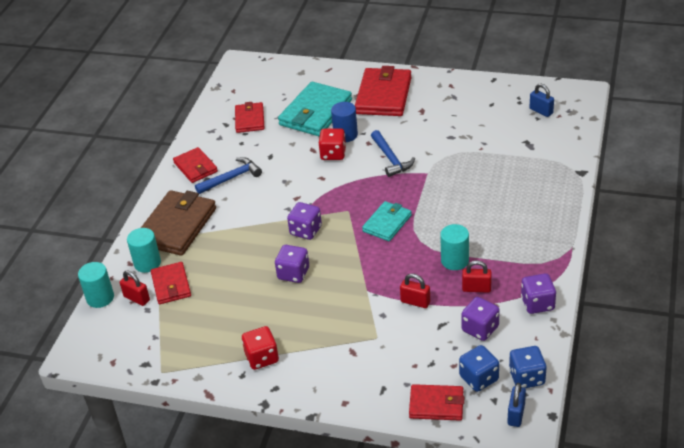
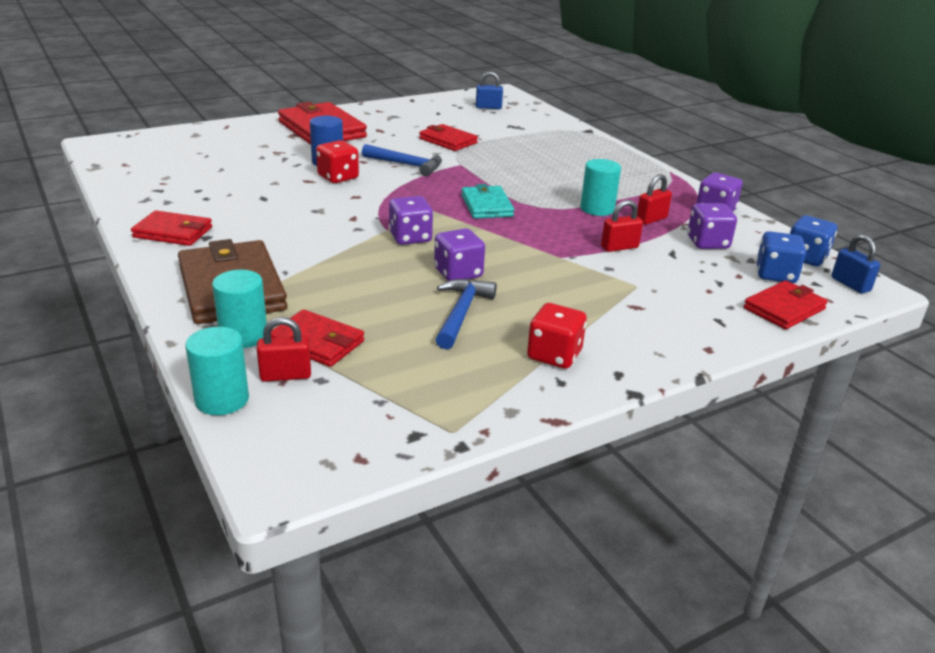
camera: 50 degrees left, 10 degrees down
(231, 178) = (241, 227): blue hammer -> blue hammer (461, 313)
(249, 119) = (186, 179): red wallet -> red wallet (448, 141)
(315, 113) = (264, 156): turquoise wallet -> none

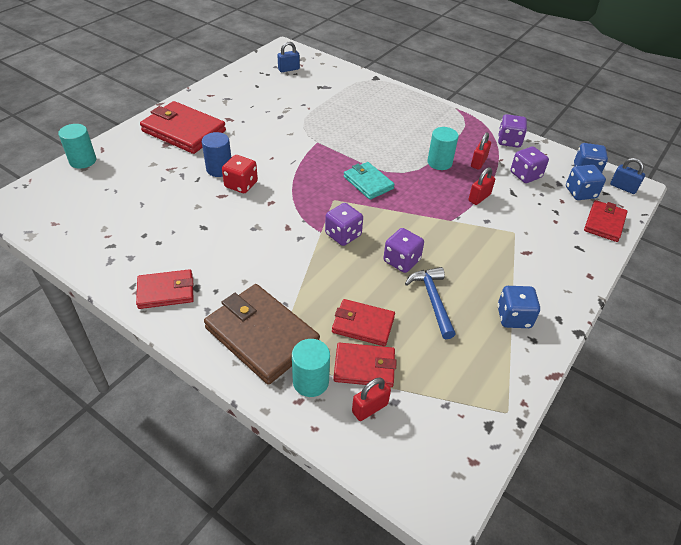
camera: 25 degrees left, 15 degrees up
(222, 399) = (347, 450): turquoise cylinder -> turquoise cylinder (83, 161)
(407, 165) = (280, 154): blue hammer -> none
(448, 141) = (288, 117): red wallet -> red wallet (363, 324)
(554, 355) = (513, 317): red dice -> blue dice

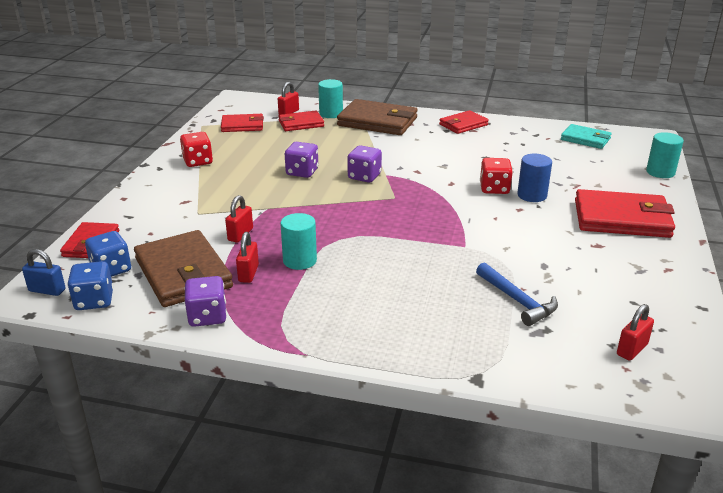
camera: 160 degrees right, 15 degrees down
(288, 69) = (632, 349): blue padlock -> red padlock
(363, 324) = (313, 137): red wallet -> red wallet (242, 125)
(368, 183) = (371, 219): turquoise wallet -> turquoise wallet (585, 139)
(432, 300) = (266, 157): blue hammer -> blue hammer (517, 301)
(513, 317) = (198, 161): blue dice -> red dice
(525, 175) = (183, 273): purple dice -> brown wallet

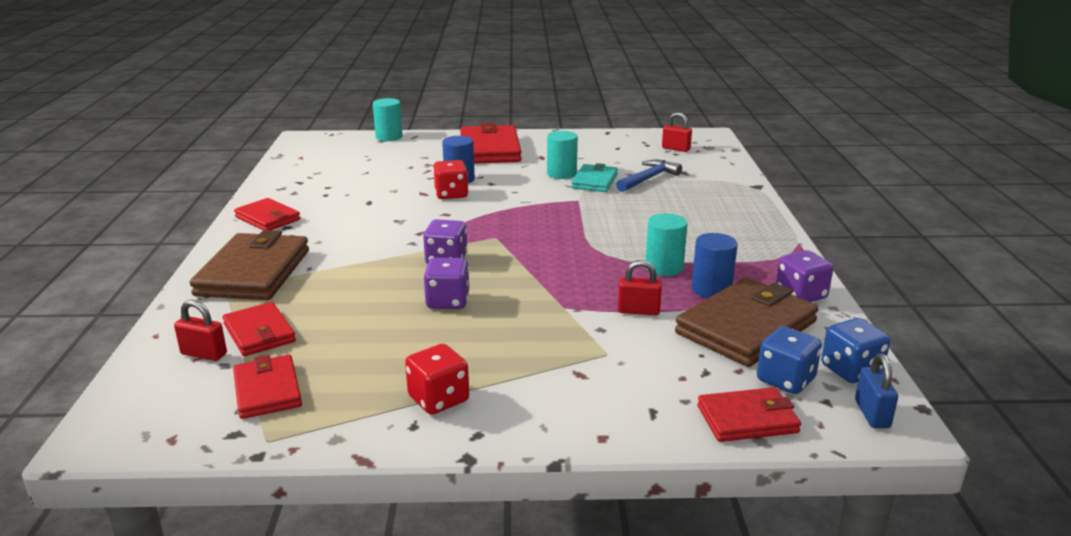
camera: 105 degrees left, 5 degrees down
(248, 273) = (711, 289): red padlock -> blue cylinder
(331, 114) = (214, 313): turquoise cylinder -> turquoise cylinder (561, 174)
(585, 139) = (312, 161): turquoise wallet -> turquoise wallet (594, 181)

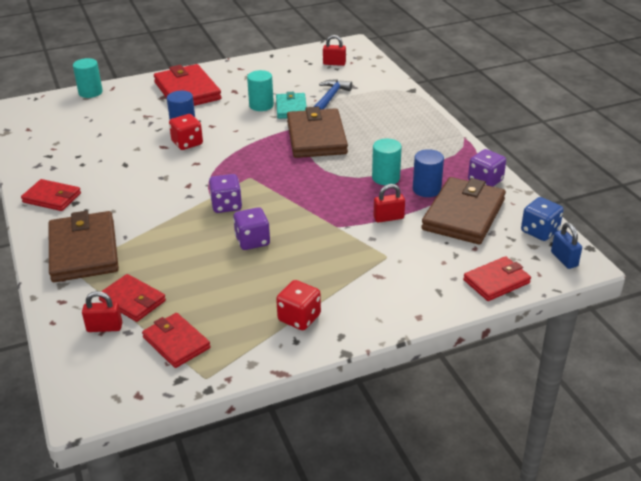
camera: 20 degrees left, 10 degrees up
(604, 212) = (316, 137): none -> brown wallet
(785, 380) = (505, 248): blue dice -> none

